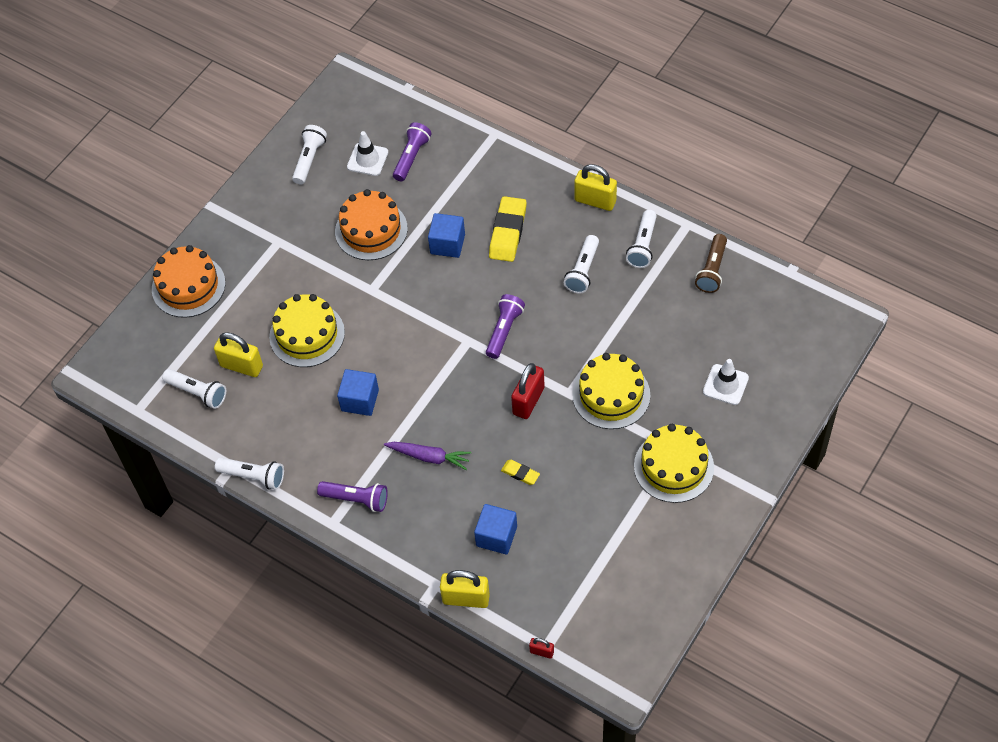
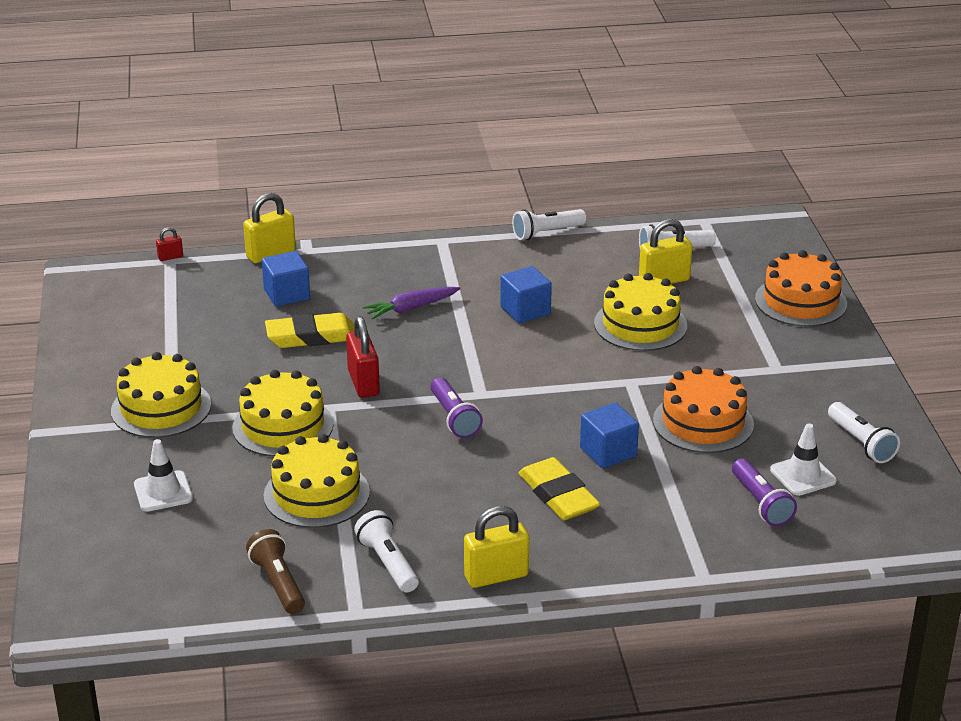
camera: 135 degrees right, 25 degrees down
(356, 499) = (440, 259): purple flashlight -> none
(520, 473) = (311, 336): yellow eraser -> yellow eraser, size x1.98
(583, 271) = (431, 505): white flashlight -> none
(638, 322) = (316, 494): none -> yellow cake

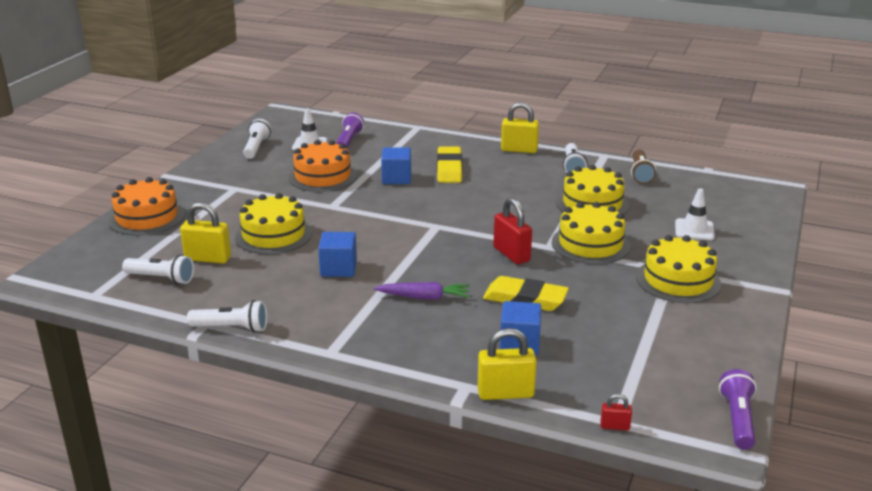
camera: 150 degrees left, 5 degrees down
(363, 383) = (511, 254): red padlock -> red padlock turned 45 degrees counterclockwise
(454, 418) = (469, 218): purple flashlight -> purple flashlight (737, 419)

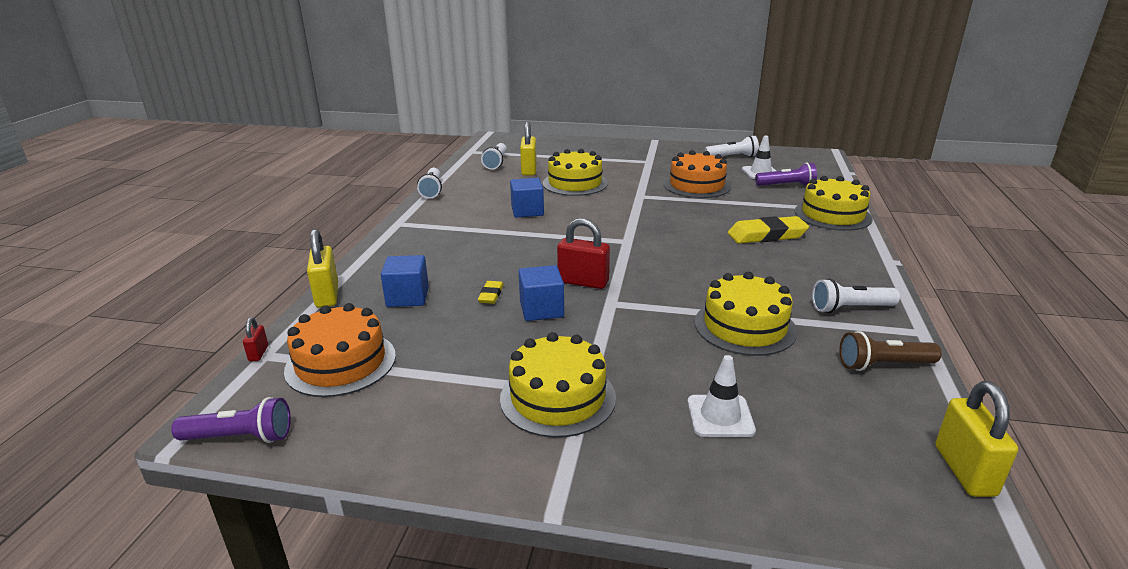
camera: 80 degrees right, 0 degrees up
(147, 217) = (582, 146): orange cake -> orange cake (341, 363)
(396, 178) = (720, 214): blue cube -> blue cube (541, 309)
(424, 297) = (486, 248): purple carrot -> none
(511, 254) = (583, 282): red padlock -> red padlock turned 60 degrees clockwise
(519, 150) = (865, 269): yellow padlock -> yellow padlock (964, 470)
(525, 299) = (491, 295): yellow eraser -> yellow eraser, size x0.51
(590, 244) = (629, 329): yellow cake -> yellow cake (832, 215)

